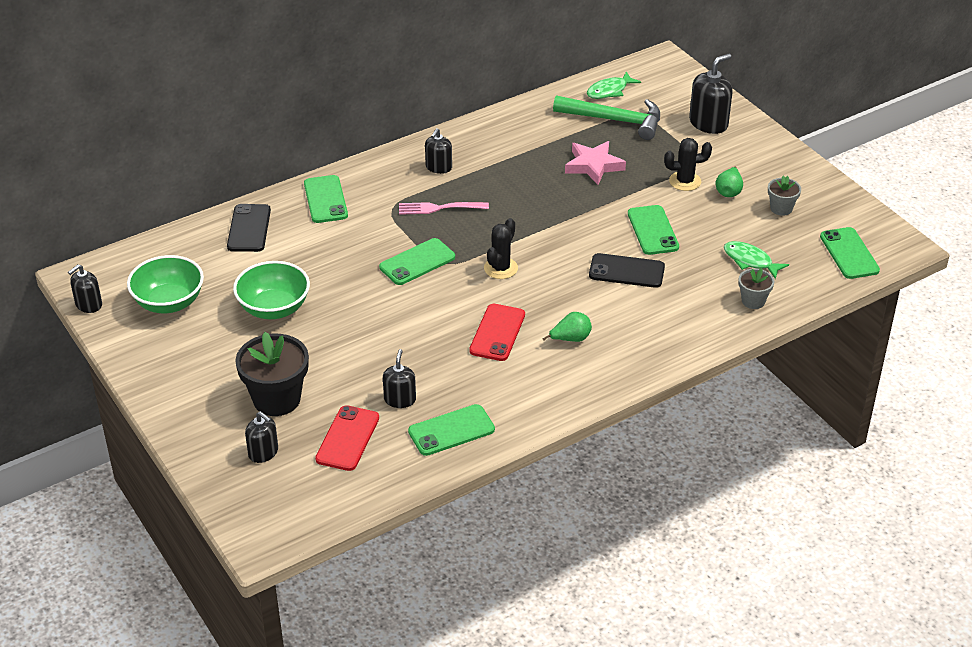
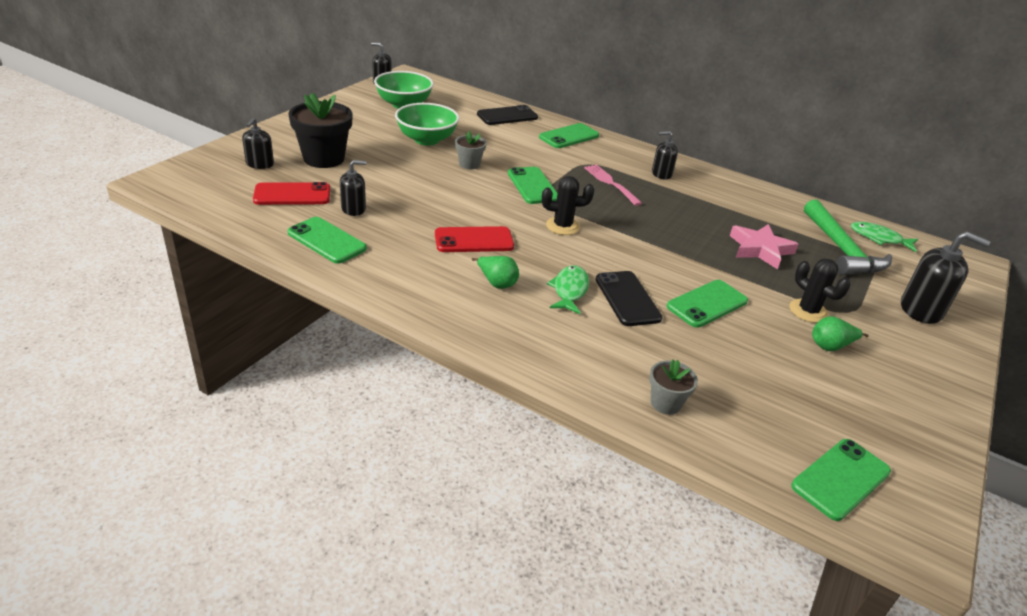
camera: 60 degrees right, 5 degrees down
(417, 262) = (532, 186): green phone -> green phone turned 45 degrees clockwise
(750, 261) = (733, 387): green fish -> green fish (569, 290)
(781, 208) = (852, 395): grey flower pot -> grey flower pot (469, 164)

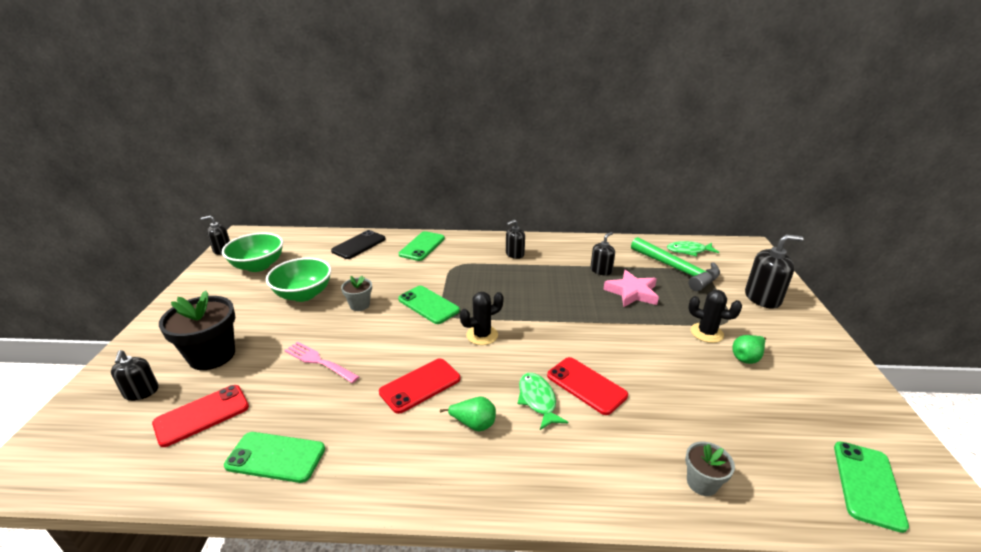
camera: 25 degrees left, 5 degrees down
(353, 209) = (280, 403): black soap dispenser -> black soap dispenser (601, 270)
(611, 183) = (486, 277): pink fork -> pink fork (319, 361)
(627, 299) = (586, 385): black phone -> red phone
(707, 304) = (642, 361): green phone -> none

